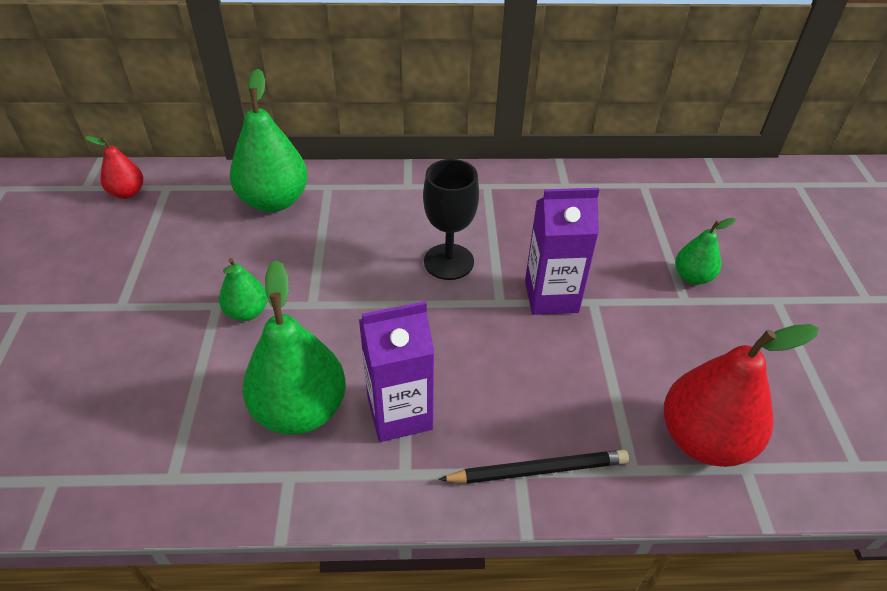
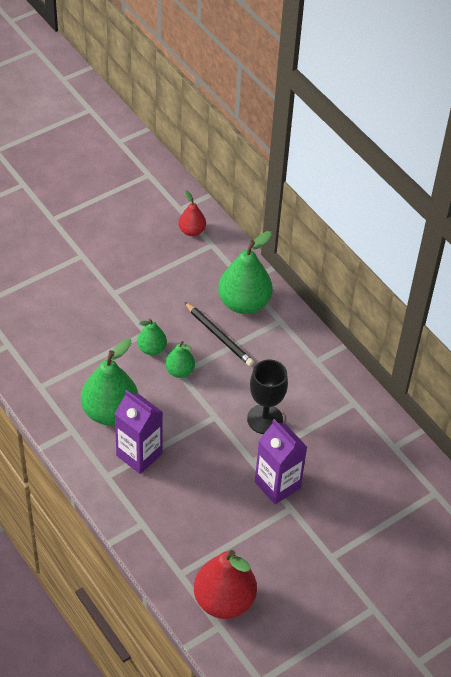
camera: 55 degrees right, 5 degrees up
(538, 470) = (149, 531): black pencil -> black pencil (218, 336)
(692, 277) = (357, 554): green pear -> green pear (179, 371)

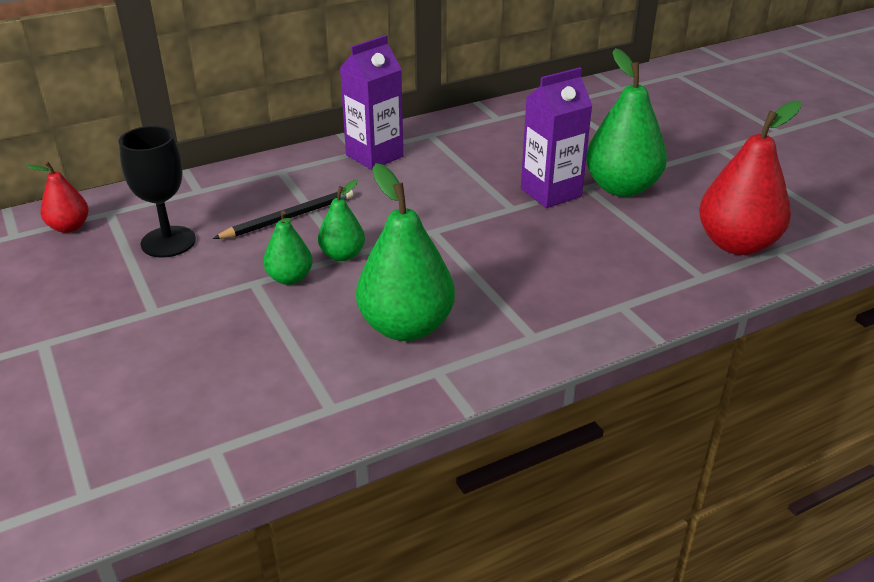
camera: 80 degrees left, 15 degrees down
(139, 455) = (494, 301): purple carton -> purple carton (374, 156)
(244, 303) = (237, 194): green pear -> green pear (621, 188)
(265, 419) = (444, 193): black goblet -> black goblet (168, 242)

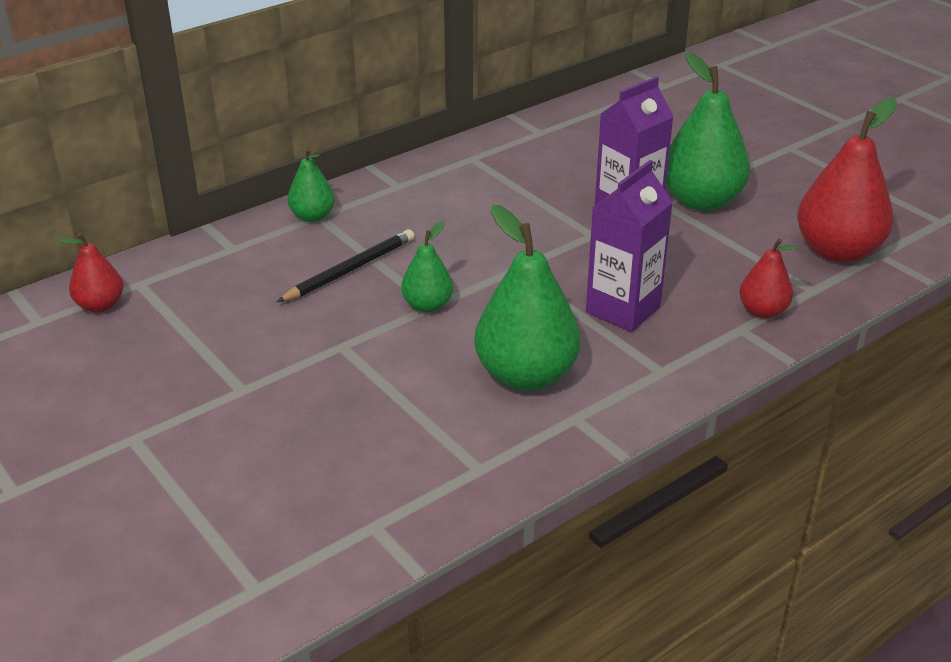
camera: 10 degrees left, 0 degrees up
(168, 242) = (224, 311): black goblet -> none
(289, 278) = (379, 337): green pear -> green pear (312, 216)
(374, 156) = (419, 189): purple carton -> purple carton (623, 310)
(647, 292) = (762, 311): none -> red pear

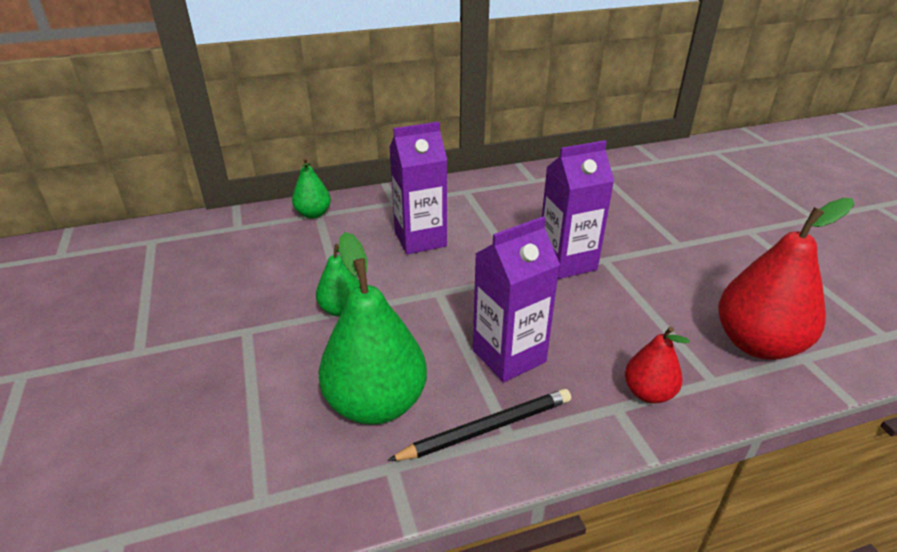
camera: 20 degrees right, 0 degrees up
(100, 305) = (110, 252): red pear -> none
(350, 270) = (306, 263): black pencil -> black pencil (486, 429)
(458, 220) = (420, 239): none -> purple carton
(701, 201) = (640, 264): green pear -> none

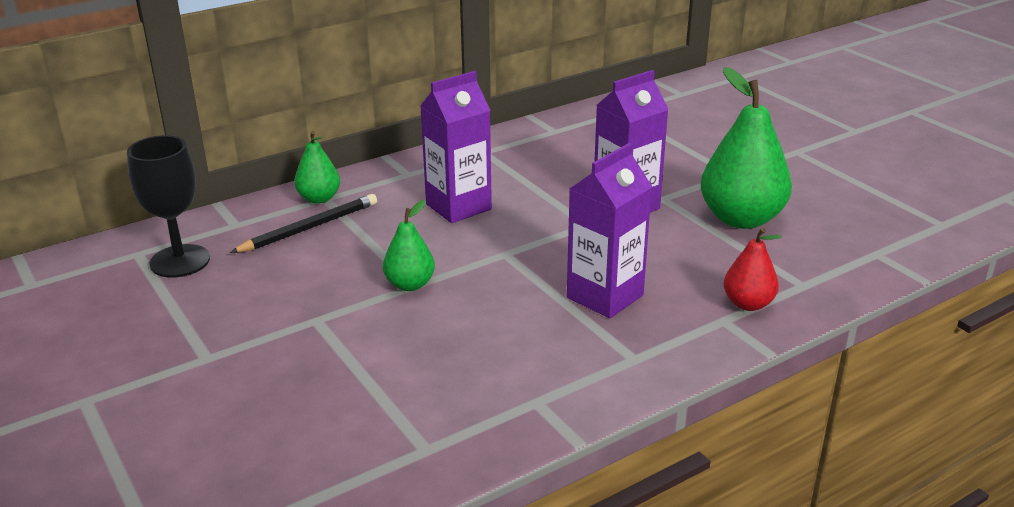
camera: 15 degrees left, 5 degrees down
(176, 253) = (180, 261): none -> black goblet
(376, 404) = (494, 356): green pear -> green pear (741, 219)
(486, 429) = (611, 357): black pencil -> black pencil (309, 228)
(757, 344) = (833, 249): red pear -> none

